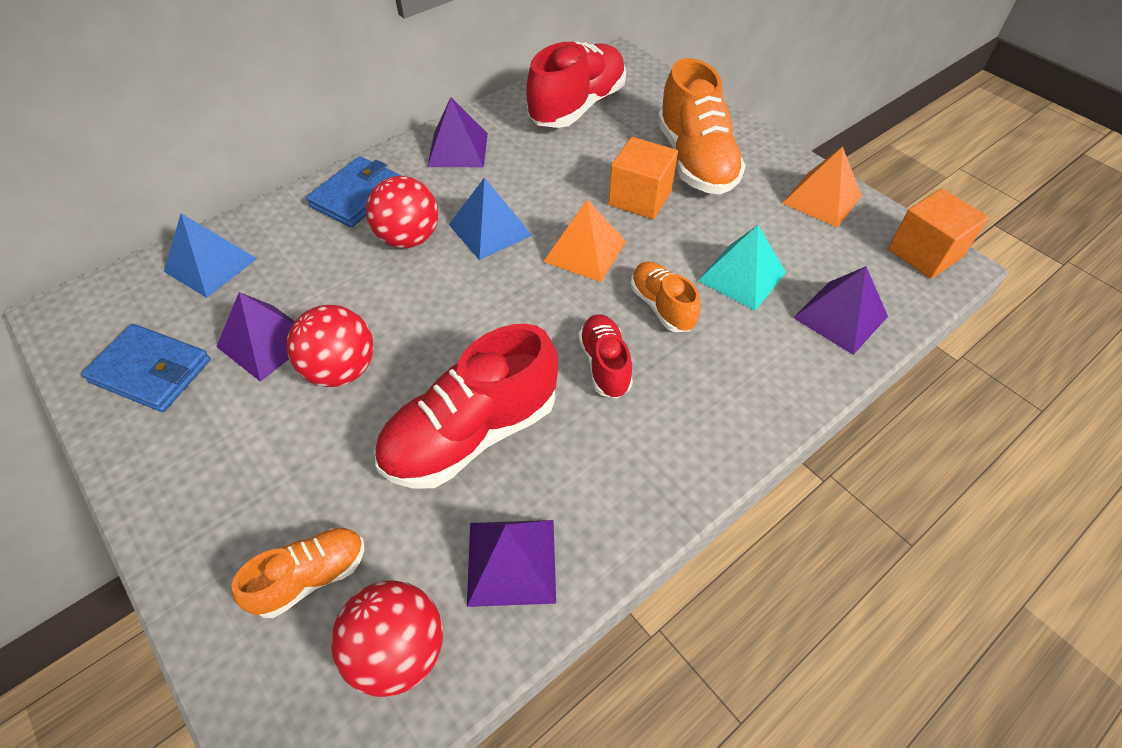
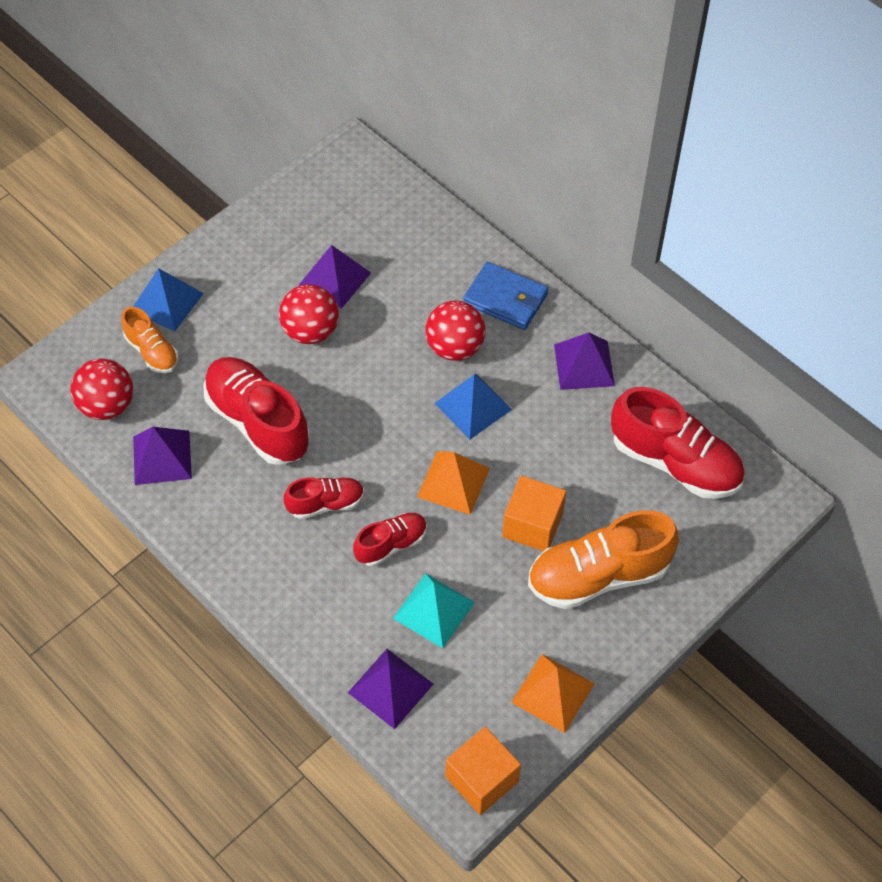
camera: 85 degrees right, 5 degrees up
(151, 371) = (303, 220): blue wallet -> none
(210, 265) = (410, 221): blue pyramid -> blue pyramid (167, 302)
(662, 306) = (391, 544): orange shoe -> red shoe

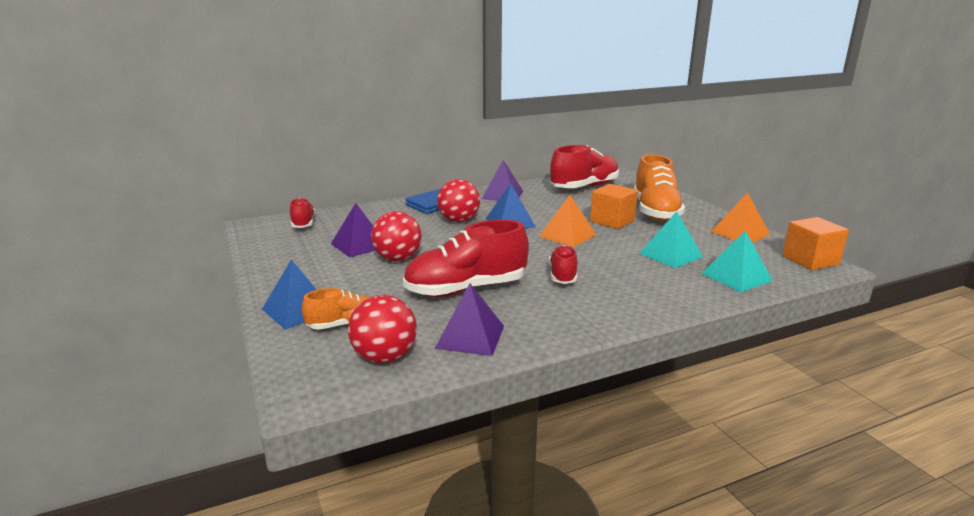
camera: 70 degrees left, 35 degrees down
(390, 688) = (736, 277): purple pyramid -> turquoise pyramid
(391, 544) = (610, 260): red shoe -> red shoe (303, 223)

